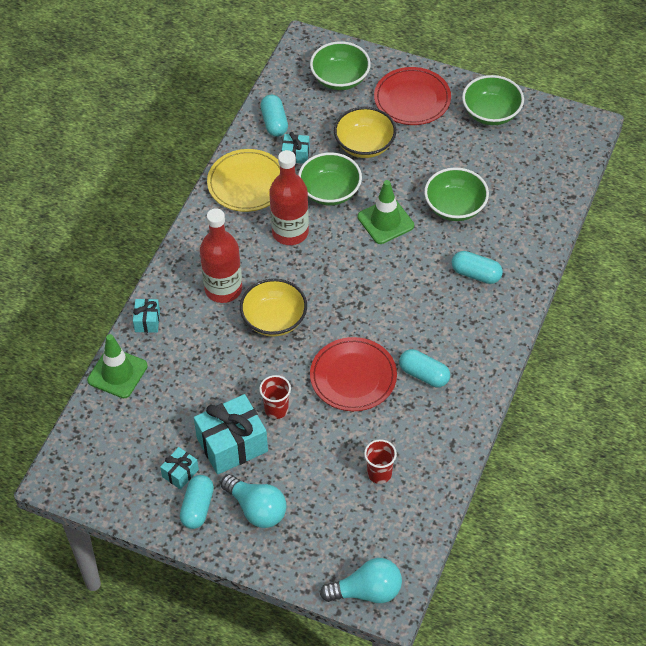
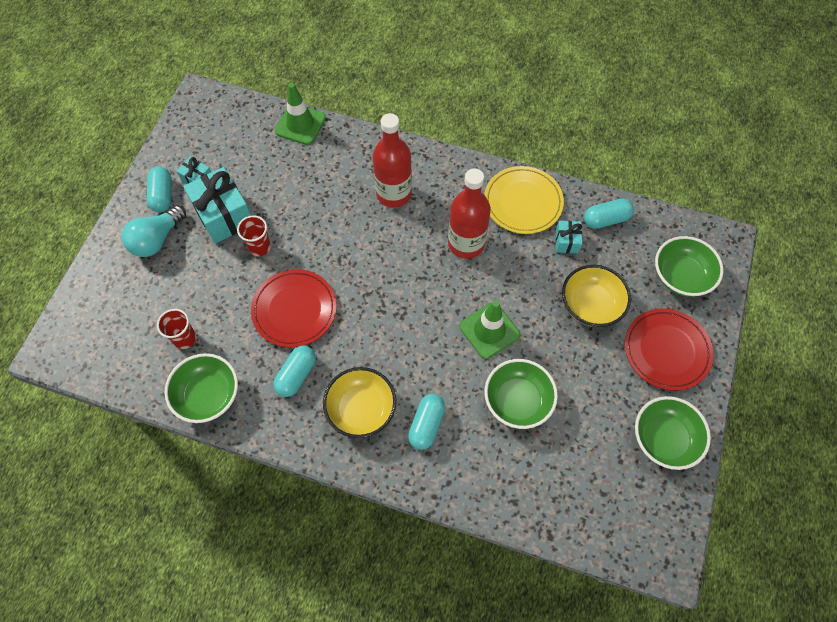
camera: 85 degrees right, 10 degrees up
(147, 321) = (355, 140): turquoise gift -> none
(197, 507) = (163, 195): turquoise capsule -> turquoise capsule turned 75 degrees clockwise
(274, 319) = (360, 238): yellow bowl -> yellow bowl (361, 409)
(330, 191) = (522, 276): green bowl -> green bowl (208, 395)
(367, 591) = (63, 333): turquoise light bulb -> none

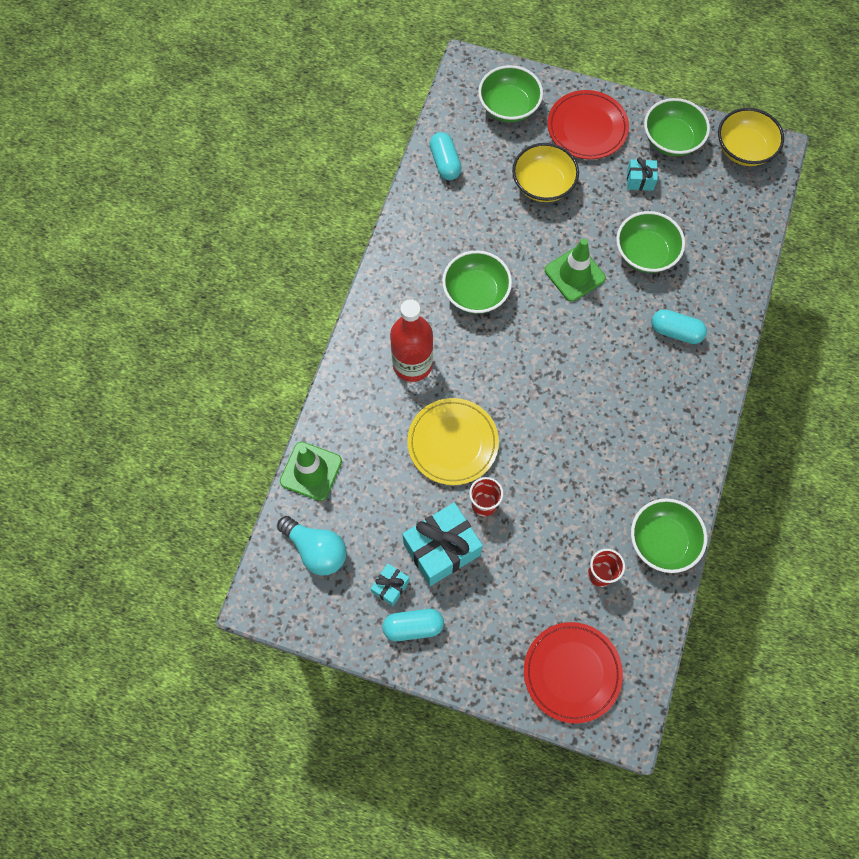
camera: 90 degrees left, 5 degrees up
(157, 239) = (476, 624): turquoise light bulb -> turquoise light bulb (316, 550)
(294, 310) = (560, 461): red plate -> red plate (572, 672)
(296, 375) = (634, 454): turquoise capsule -> none
(361, 409) = (665, 390): yellow bowl -> yellow bowl (744, 149)
(466, 244) = (476, 292): red bottle -> green bowl
(523, 202) = (424, 237): yellow plate -> yellow plate (452, 443)
(566, 241) = (471, 200): turquoise gift -> turquoise gift (640, 180)

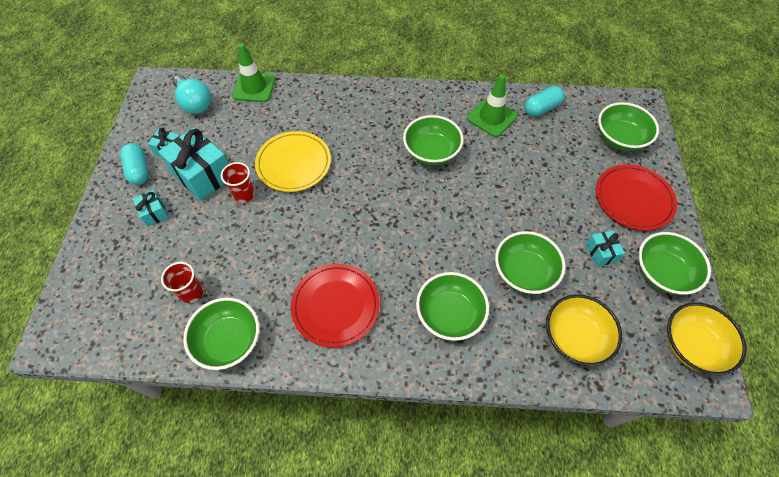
camera: 75 degrees right, 10 degrees down
(316, 550) = (195, 103): turquoise light bulb -> turquoise light bulb turned 60 degrees counterclockwise
(412, 364) = (354, 125): red bottle -> none
(484, 610) = (154, 213): none -> turquoise gift
(543, 184) = (556, 177): yellow bowl -> yellow bowl (575, 337)
(572, 672) = (101, 287): red plate -> red plate (335, 306)
(574, 274) = (477, 218): green traffic cone -> green traffic cone (492, 117)
(676, 331) = (449, 314): turquoise capsule -> green bowl

